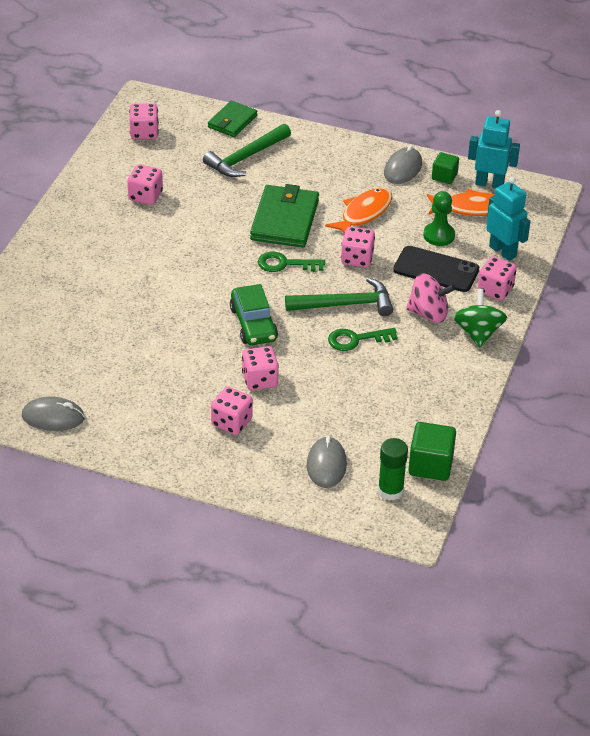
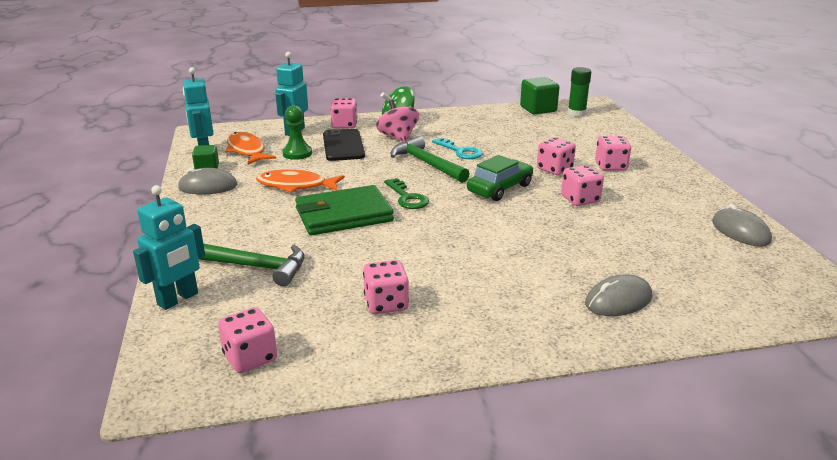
camera: 120 degrees left, 15 degrees down
(232, 121) = (178, 299): green wallet -> turquoise robot
(326, 465) = (590, 132): grey mouse -> grey mouse (618, 300)
(356, 339) = (460, 151): green key -> turquoise key
(357, 258) = (363, 173): pink dice -> pink dice (580, 199)

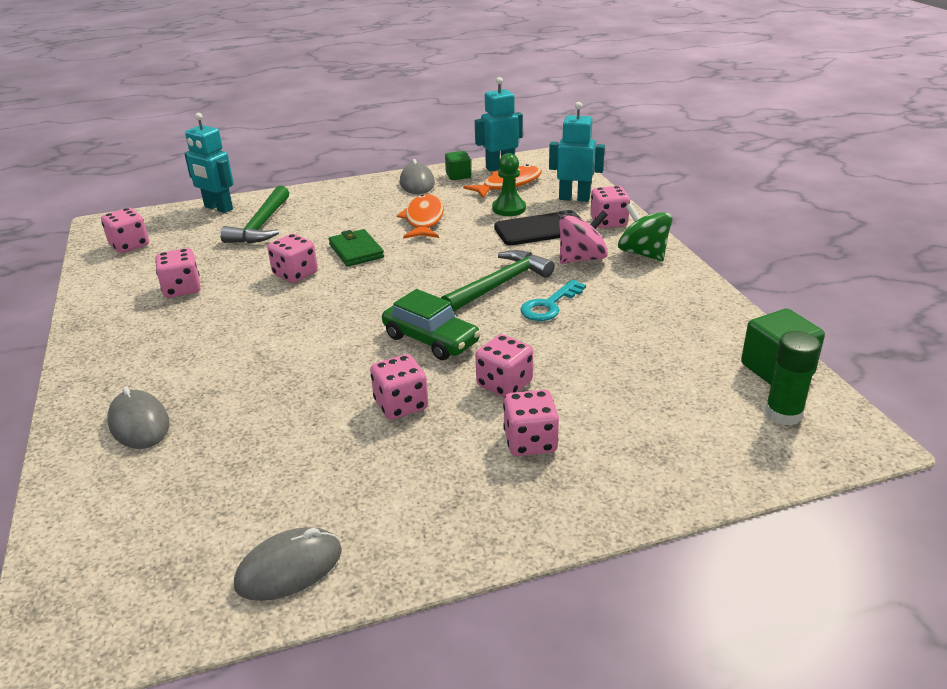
camera: 85 degrees right, 5 degrees up
(343, 215) = (356, 251): green wallet -> green wallet, size x0.61
(378, 242) = (295, 274): none -> pink dice
(407, 197) = (399, 280): green key -> none

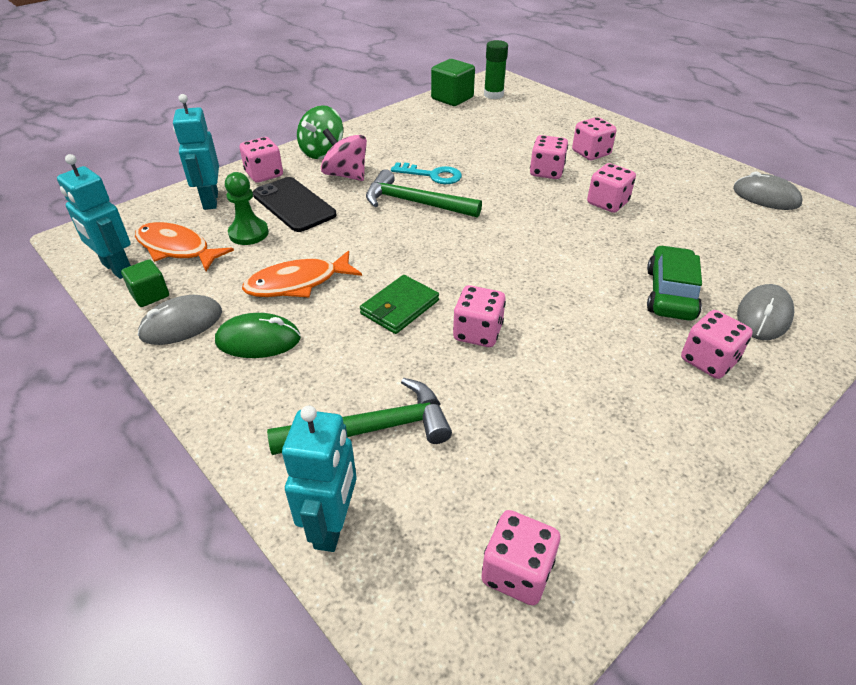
camera: 115 degrees left, 10 degrees up
(182, 289) = (575, 416): pink dice -> pink dice (708, 360)
(376, 202) = (258, 340): none -> green mouse
(431, 339) = (522, 213): green car -> green car (670, 293)

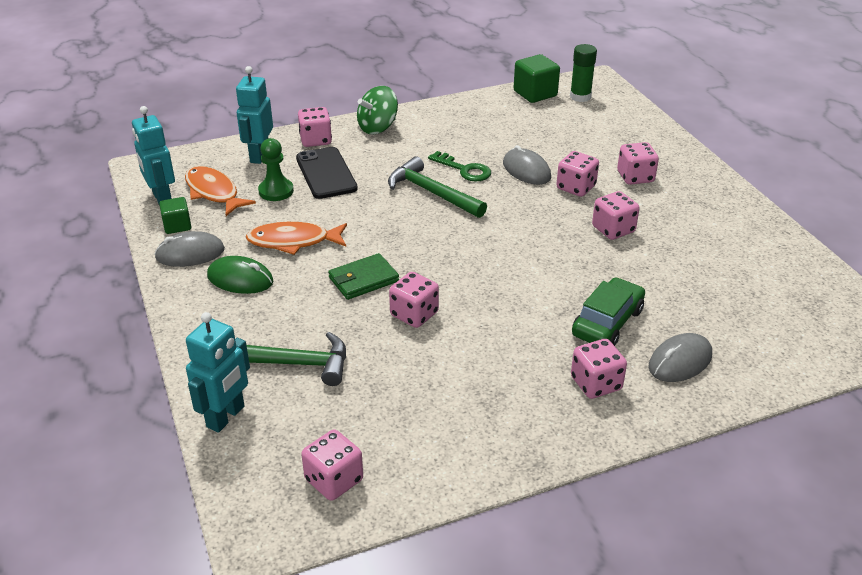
camera: 20 degrees right, 5 degrees down
(346, 175) = (386, 154): pink spinning top -> none
(432, 175) = (464, 170): turquoise key -> green key
(765, 197) = (783, 257): grey mouse -> grey mouse (526, 170)

